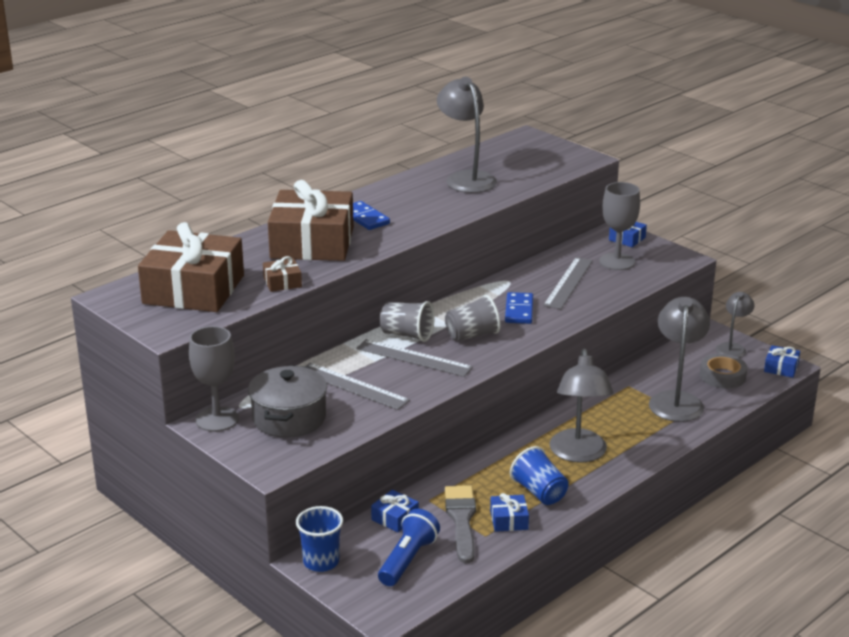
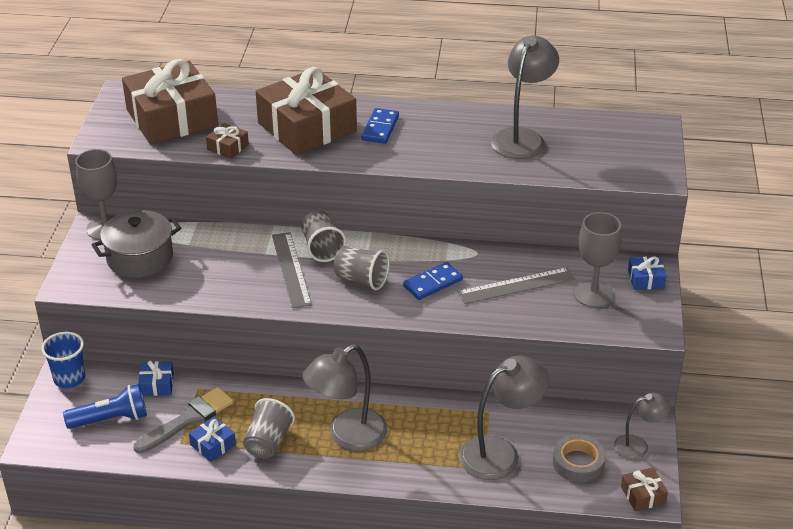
camera: 50 degrees right, 10 degrees up
(353, 386) = (216, 262): grey ruler -> none
(539, 492) = (268, 442): blue cup -> grey cup
(781, 368) = (643, 495): blue gift -> brown gift

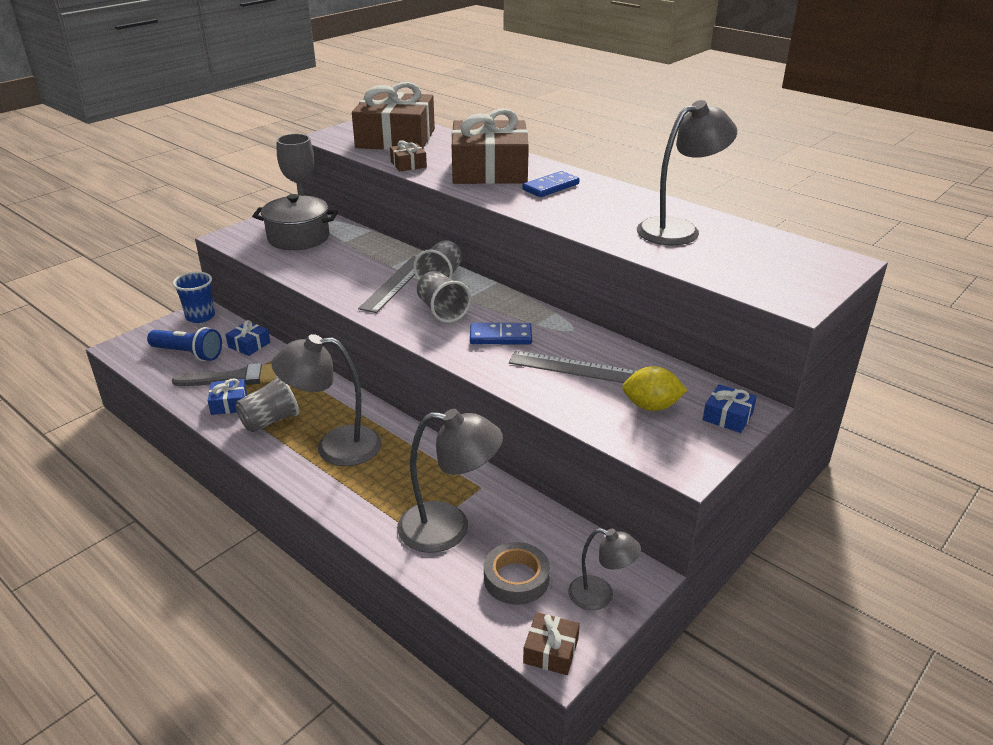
camera: 35 degrees right, 5 degrees down
(593, 294) = (651, 406): grey goblet -> yellow lemon

